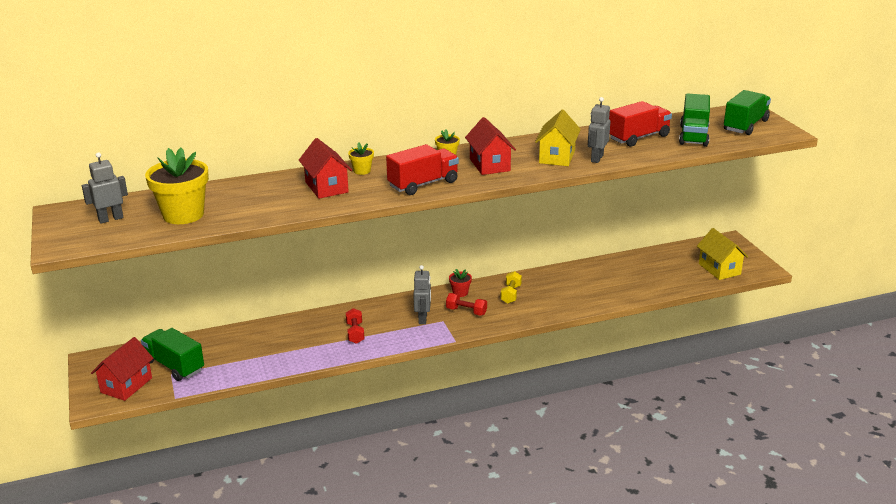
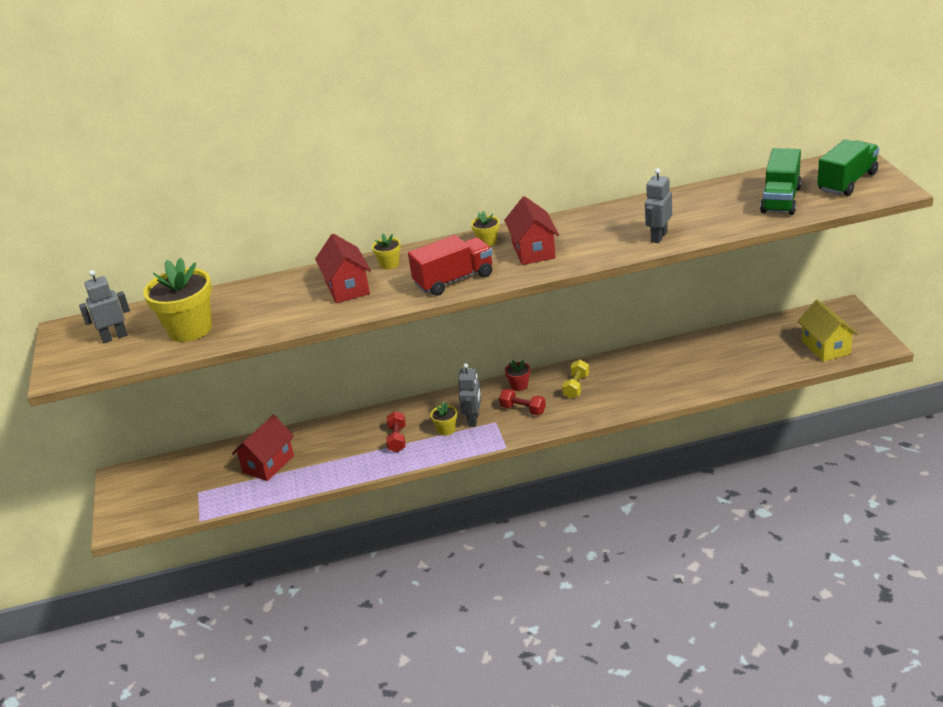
camera: 10 degrees right, 5 degrees up
(126, 385) = (151, 506): red house -> red house (268, 464)
(174, 366) = (202, 482): green truck -> none
(399, 326) = (446, 430): none -> yellow flower pot
(557, 157) = (613, 236): yellow house -> none
(638, 137) = (714, 205): red truck -> none

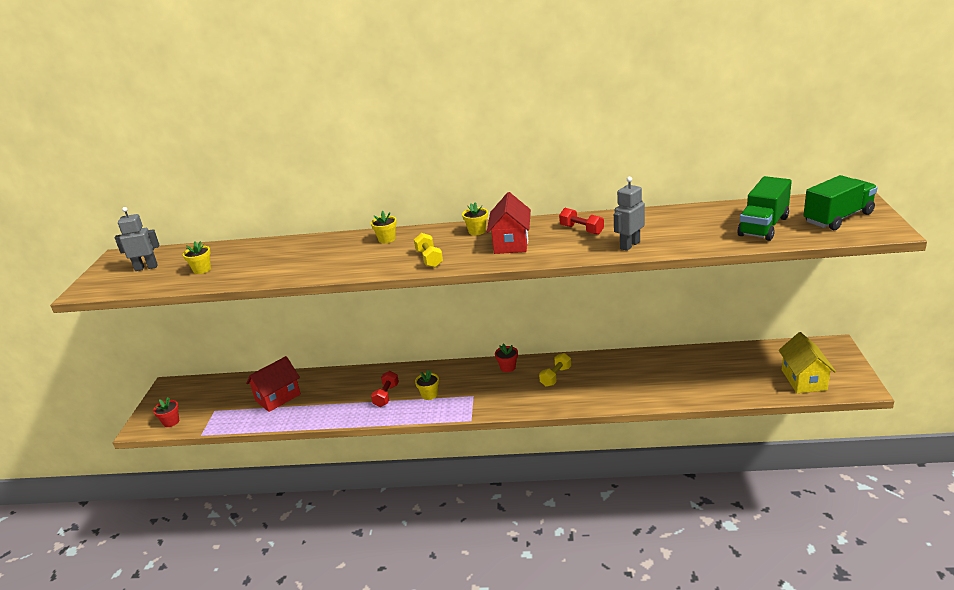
camera: 15 degrees right, 5 degrees down
(151, 514) = (171, 422): none -> red flower pot
(190, 329) = (202, 269): yellow flower pot -> yellow flower pot, size x0.46
(347, 288) = (341, 254): red house -> none
(454, 280) = (429, 259): red truck -> yellow dumbbell
(473, 420) = (456, 390): grey robot -> none
(523, 409) = (501, 389): red dumbbell -> red dumbbell (581, 230)

